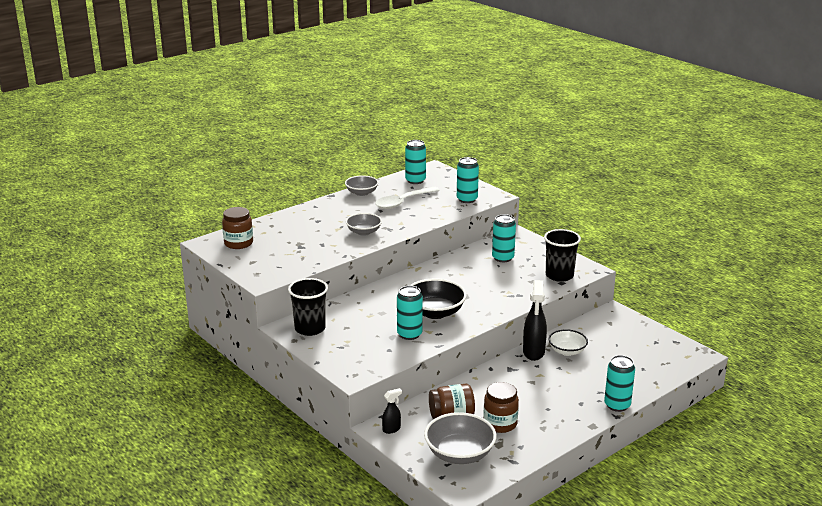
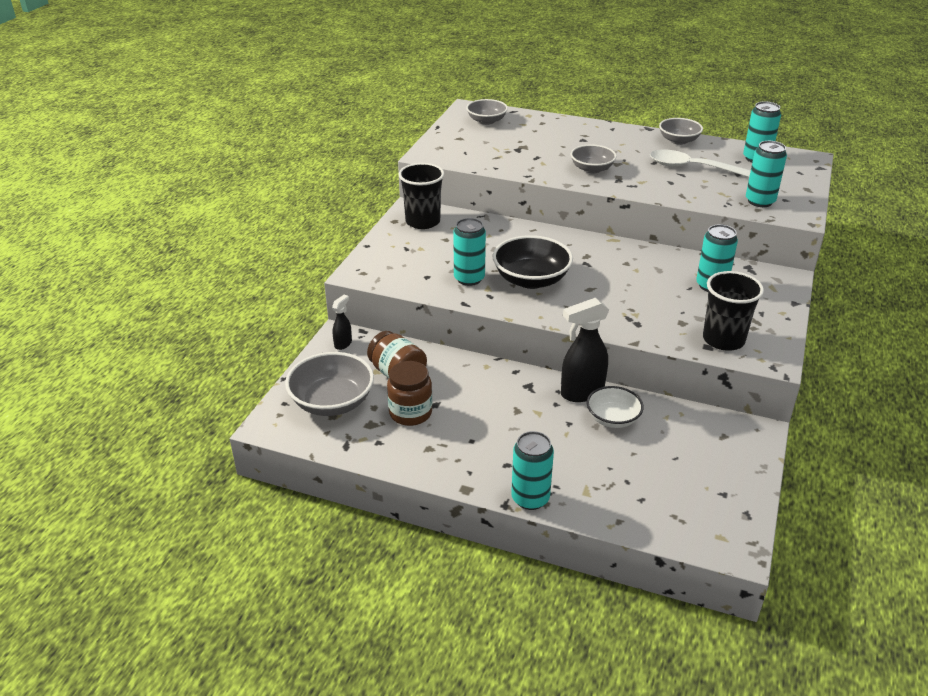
camera: 60 degrees right, 10 degrees up
(238, 243) = (486, 121): brown jar -> grey bowl
(391, 429) = (343, 344): black spray bottle -> black spray bottle turned 90 degrees counterclockwise

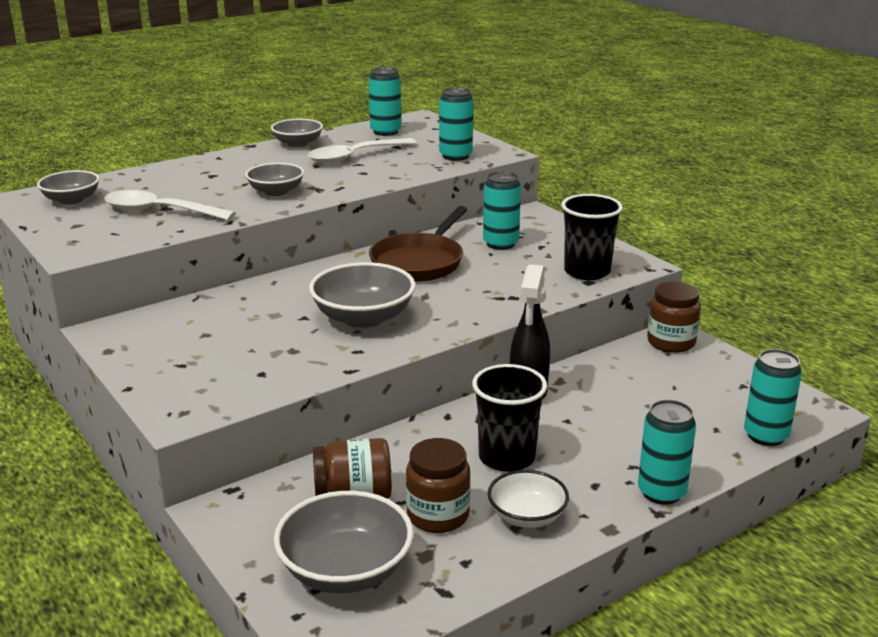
camera: 55 degrees left, 10 degrees down
(343, 344) = (237, 515): black spray bottle -> none
(422, 221) = (143, 334): black cup -> black cup (506, 457)
(469, 279) = (307, 350): turquoise can -> turquoise can (766, 436)
(510, 150) = (160, 212): none -> white spoon
(531, 280) = (363, 318): black bowl -> grey bowl
(613, 419) = (586, 394): white bowl -> white bowl (527, 516)
(633, 266) = (419, 262): none -> brown pan
(740, 433) = (671, 342): none -> brown jar

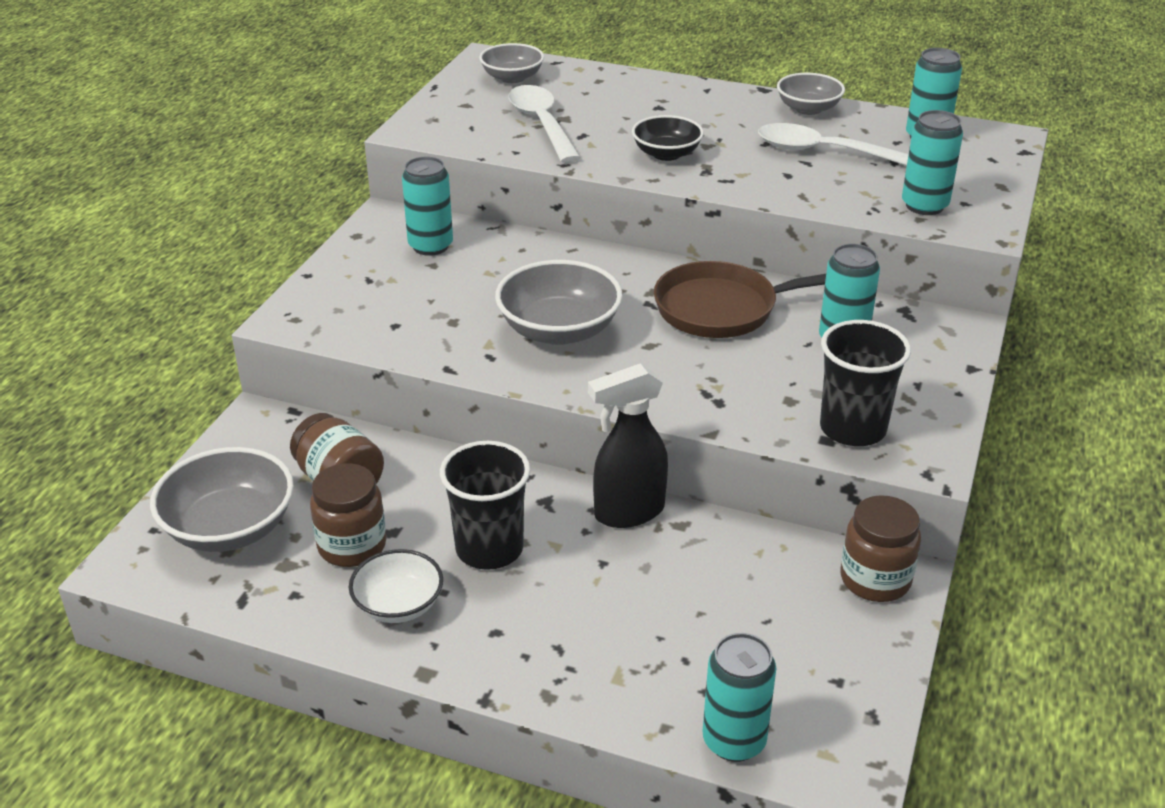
camera: 55 degrees right, 10 degrees up
(276, 192) = (666, 154): grey bowl -> black bowl
(661, 492) = (526, 689): turquoise can -> turquoise can (430, 246)

